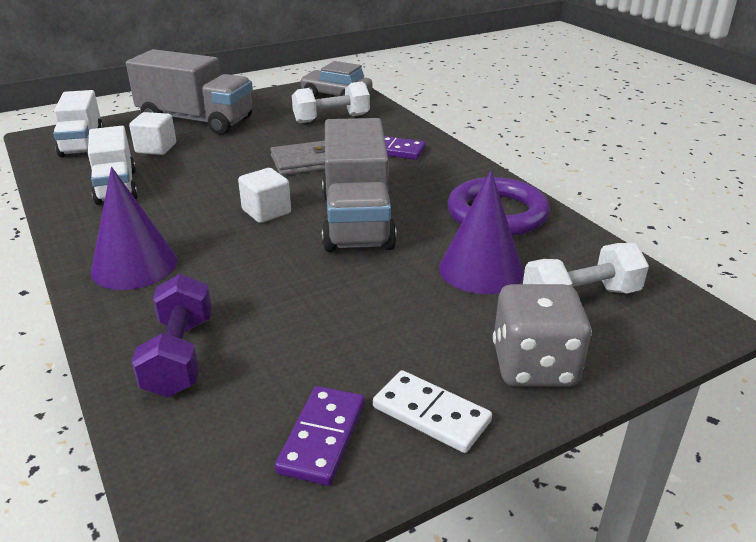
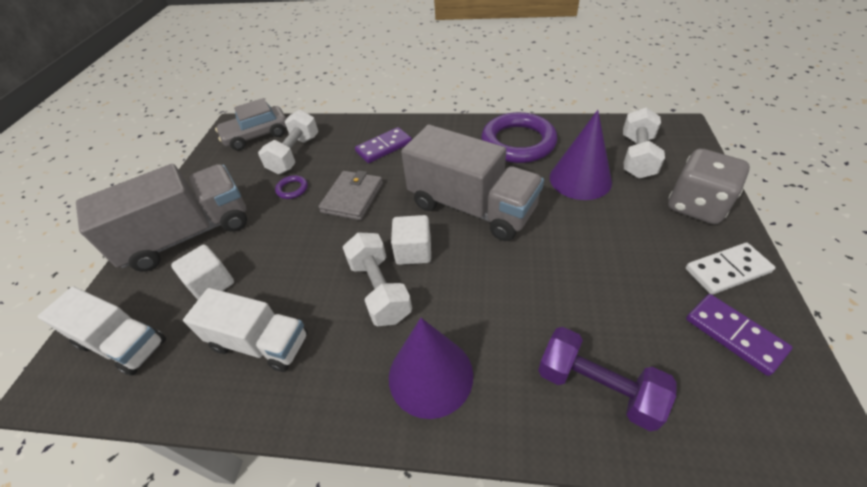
camera: 50 degrees left, 15 degrees up
(207, 212) = (379, 290): none -> white dumbbell
(287, 135) = (292, 189): none -> purple ring

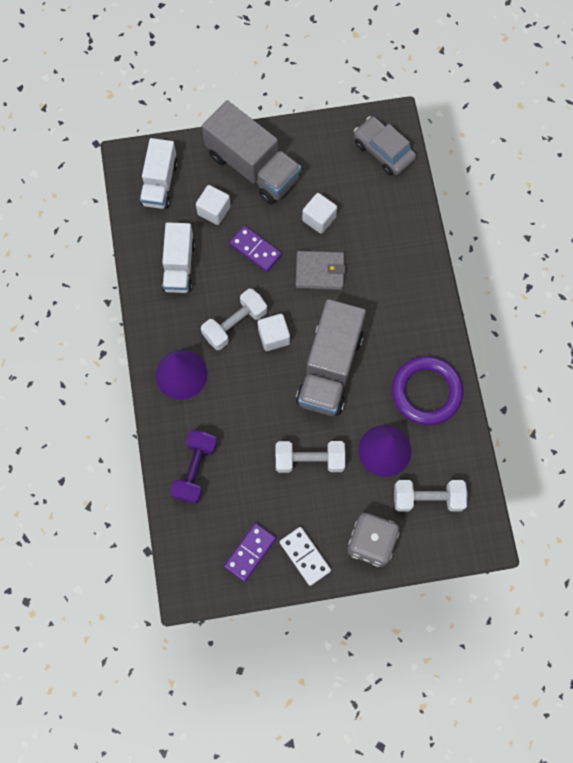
camera: 70 degrees right, 25 degrees up
(292, 189) = (319, 219): purple ring -> white cube
(295, 154) = (363, 199): white dumbbell -> white dumbbell (309, 460)
(384, 147) = (392, 274): purple domino -> purple domino (255, 249)

